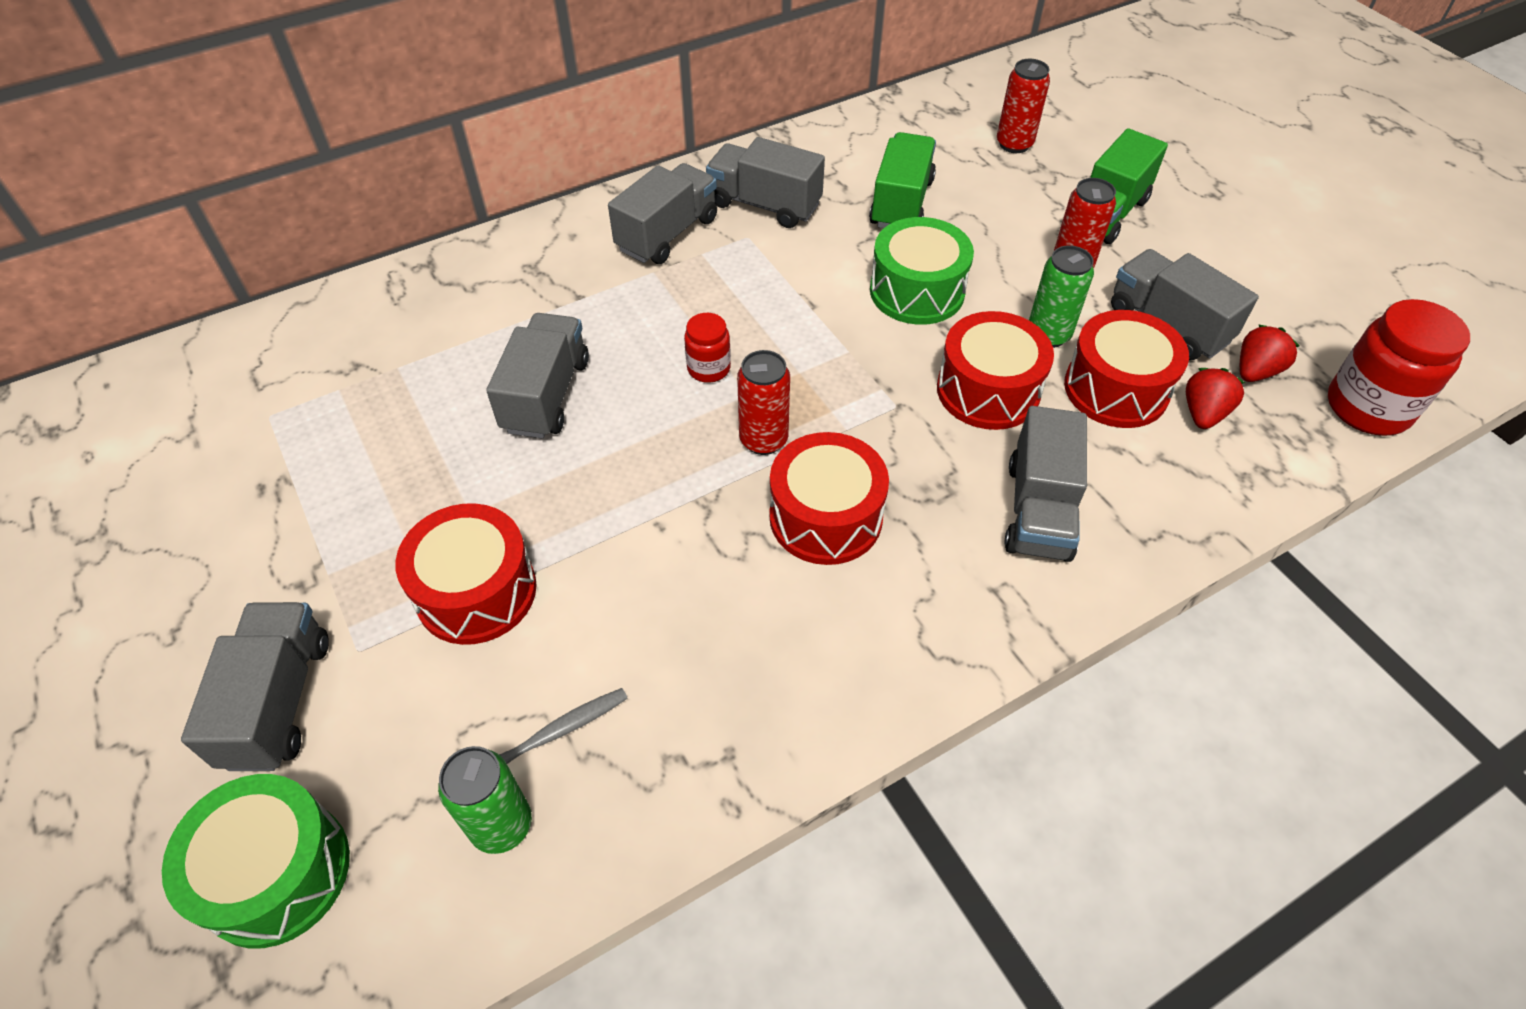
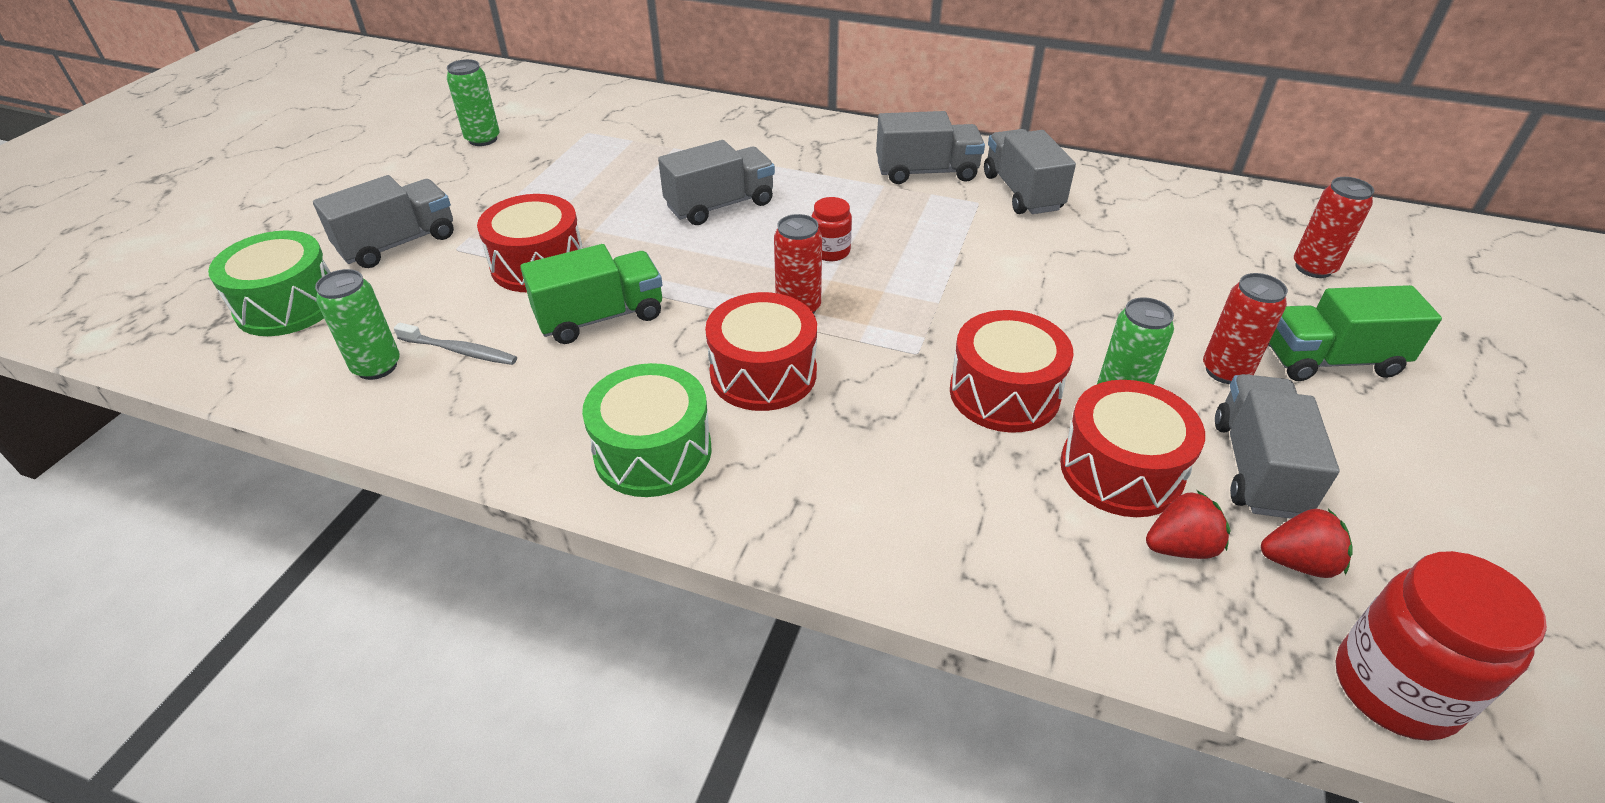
camera: 50 degrees right, 10 degrees down
(150, 513) = (483, 139): none -> green can
(901, 203) = (1134, 248): green truck -> green truck (600, 317)
(917, 291) = (1053, 303): green drum -> green drum (653, 452)
(1038, 510) = (913, 487): grey truck -> none

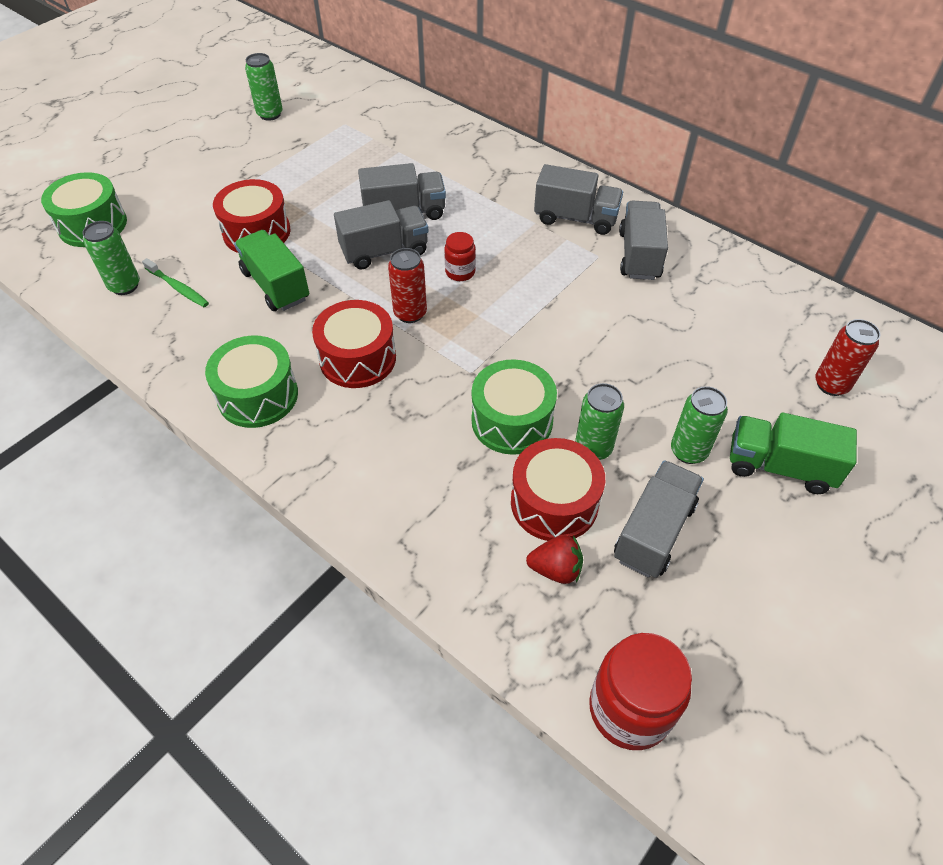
camera: 20 degrees right, 10 degrees up
(398, 243) = (177, 192): grey truck -> grey truck (384, 251)
(460, 351) = (178, 288): grey toothbrush -> green toothbrush
(600, 317) = (276, 285): green truck -> green truck turned 120 degrees counterclockwise
(1004, 393) = (512, 421): red drum -> green drum
(1225, 371) = (688, 451): red can -> green can
(1298, 562) = (630, 607): red strawberry -> none

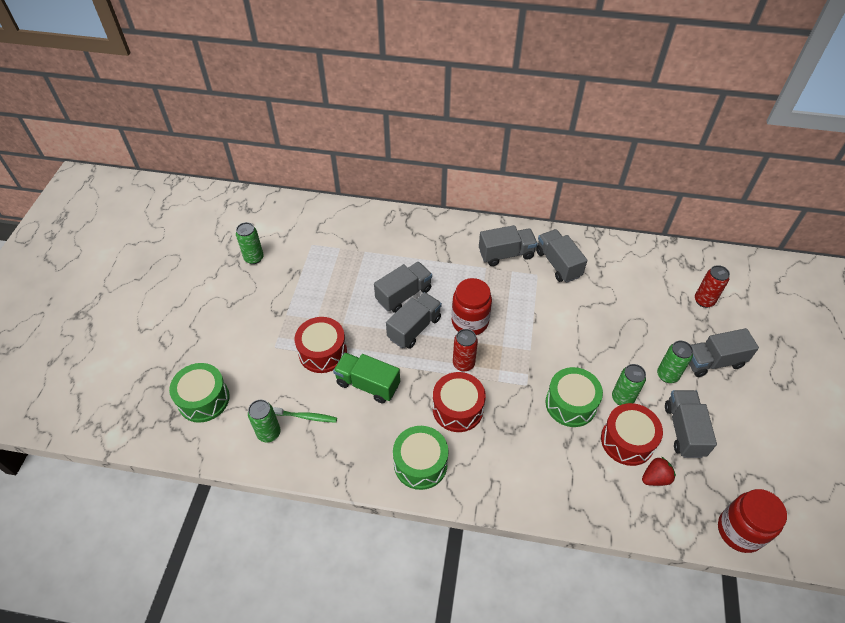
camera: 30 degrees left, 0 degrees up
(460, 272) = (470, 322): red jar -> red jar, size x1.85
(779, 466) = (713, 361): green truck -> grey truck

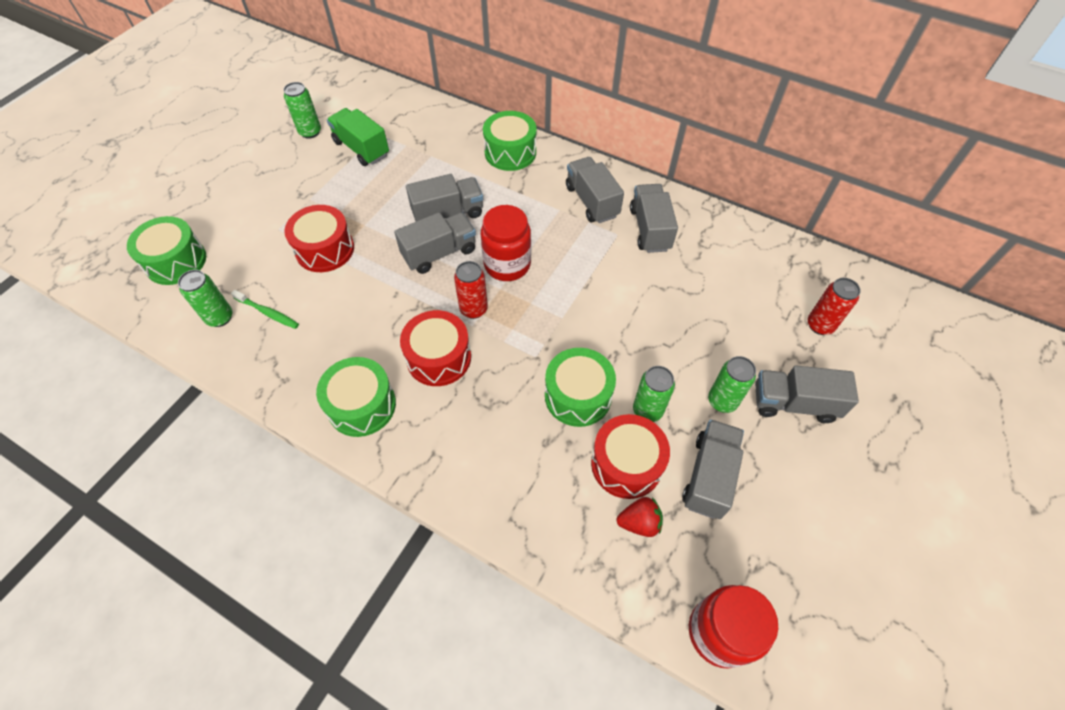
camera: 20 degrees right, 5 degrees up
(368, 384) = (353, 299): green truck -> green truck (361, 148)
(425, 232) = (510, 152): none -> green drum
(506, 254) = (592, 201): grey truck -> grey truck turned 120 degrees counterclockwise

